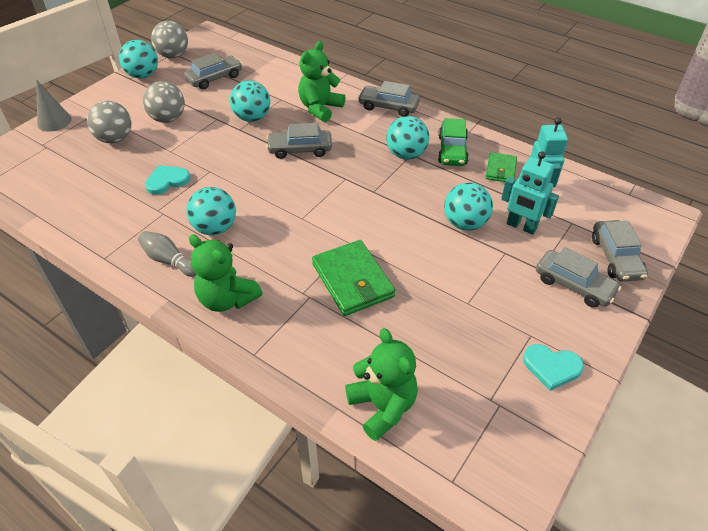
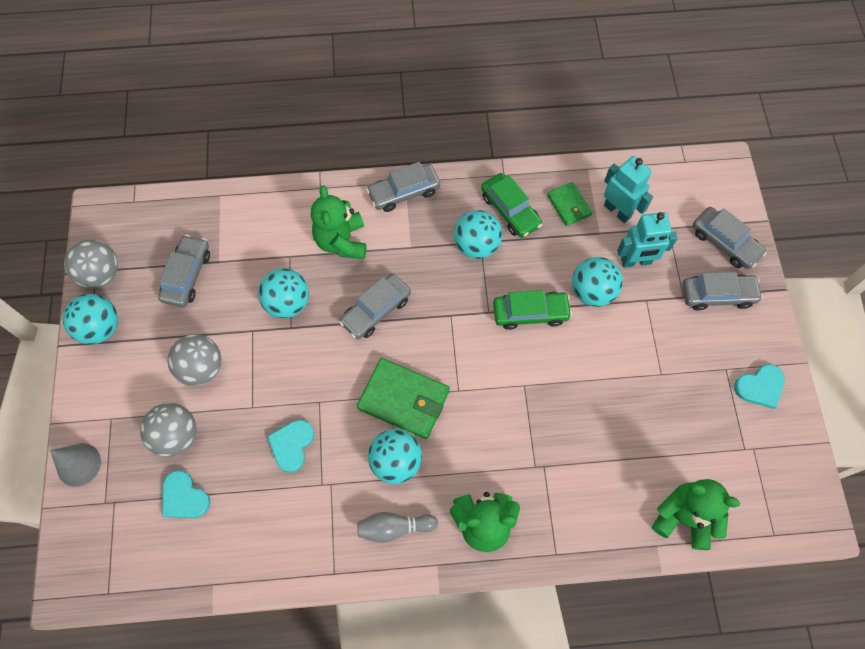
camera: 40 degrees left, 20 degrees up
(80, 167) = (184, 497): none -> turquoise heart
(352, 280) = (561, 423): green wallet -> green wallet (404, 400)
(403, 208) = (530, 313): none -> green car

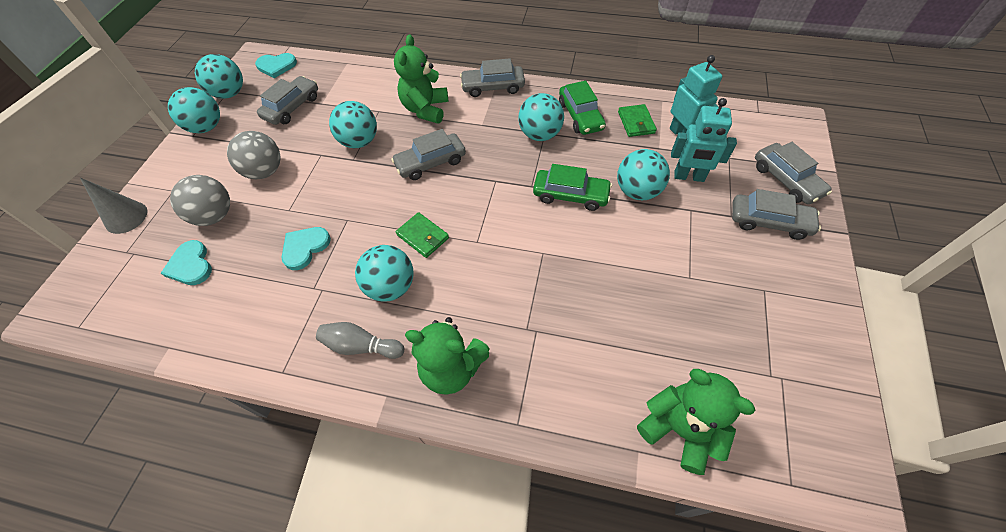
camera: 20 degrees right, 10 degrees down
(101, 274) = (230, 94): grey ball -> turquoise ball
(404, 400) = (423, 236): green wallet -> green wallet, size x0.58
(760, 387) = (801, 317): turquoise heart -> turquoise heart (276, 66)

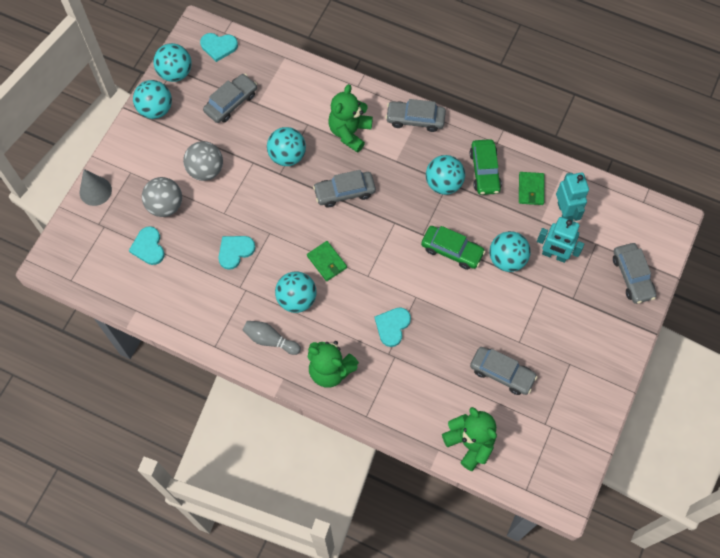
camera: 10 degrees right, 10 degrees up
(523, 293) = (392, 326): none -> turquoise heart
(769, 222) = (600, 310): grey car -> grey car (502, 373)

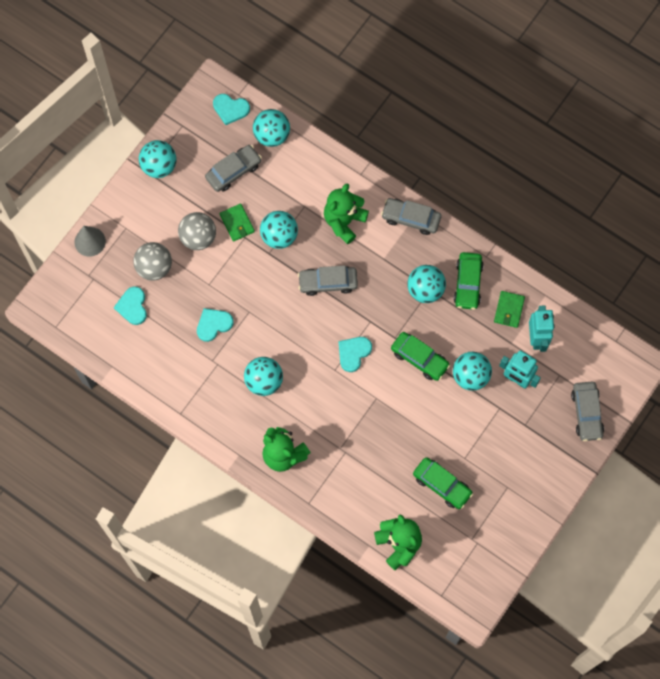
camera: 10 degrees right, 5 degrees up
(175, 73) = (184, 130): turquoise ball -> turquoise ball (272, 135)
(270, 340) = (232, 416): grey bowling pin -> none
(327, 262) = (298, 349): green wallet -> green wallet (237, 223)
(392, 326) = (348, 423): turquoise heart -> turquoise heart (353, 353)
(502, 373) = (442, 485): grey car -> green car

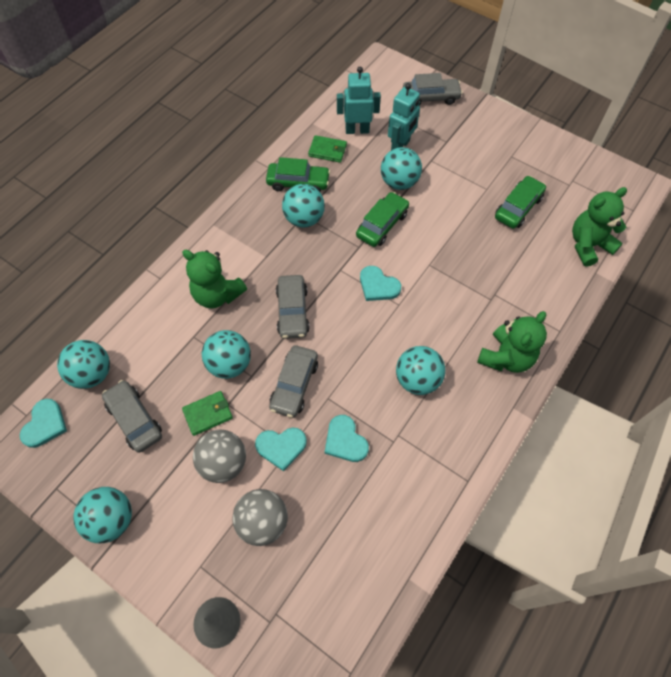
camera: 90 degrees left, 10 degrees down
(132, 306) = (319, 551): turquoise heart -> turquoise heart (281, 447)
(411, 218) = (220, 231): grey car -> grey car (294, 385)

